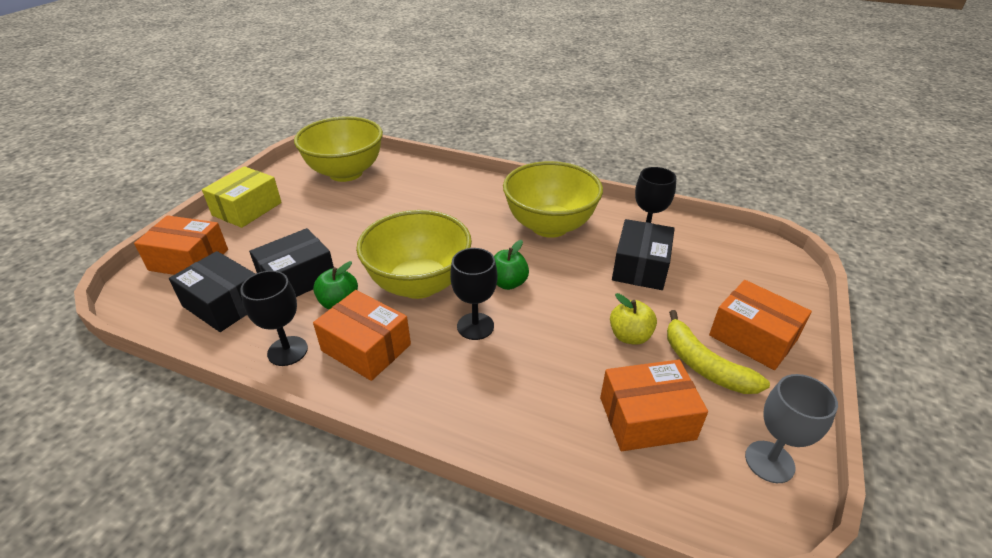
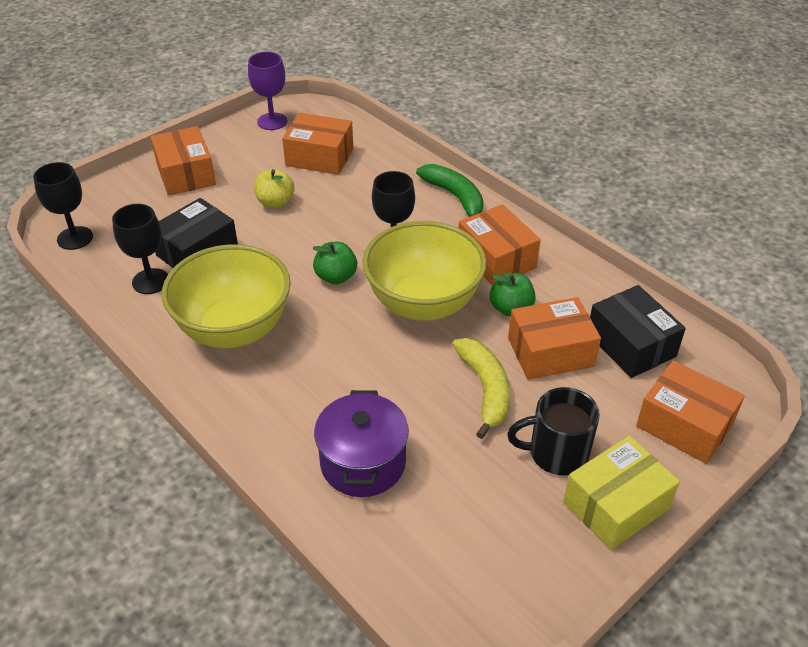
camera: 155 degrees left, 5 degrees up
(287, 222) = (556, 453): none -> black mug
(287, 351) = (566, 276): black goblet -> black goblet (75, 238)
(297, 278) = (550, 352): black box -> orange box
(346, 173) = (448, 546): yellow bowl -> none
(410, 189) = (363, 463): none -> purple pot
(442, 414) = (455, 197): none -> green banana
(704, 365) = (245, 170): yellow banana -> yellow banana (485, 389)
(769, 461) = (272, 121): grey goblet -> purple goblet

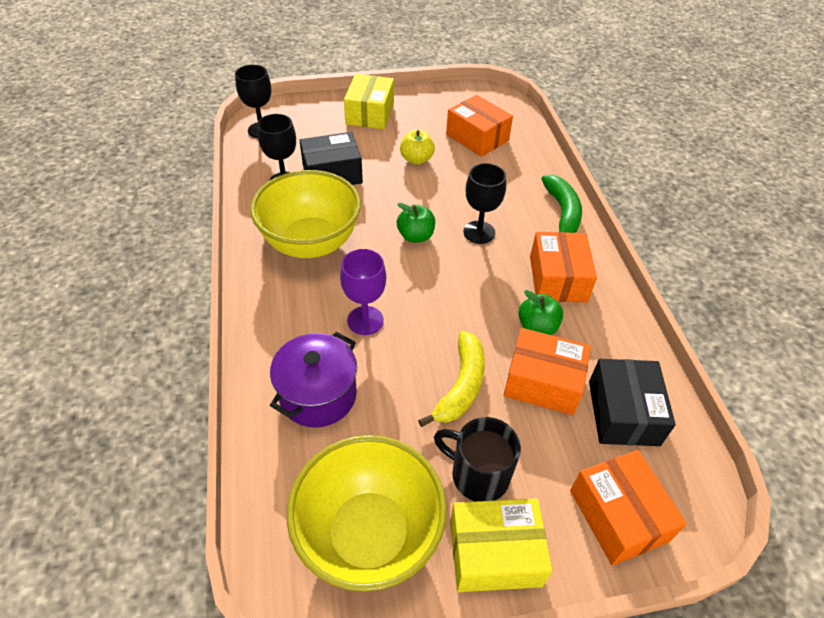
camera: 30 degrees right, 5 degrees up
(185, 174) = (370, 113): orange box -> yellow box
(272, 121) = (463, 97): purple goblet -> purple goblet (365, 320)
(423, 304) = (466, 289): yellow bowl -> yellow bowl (369, 534)

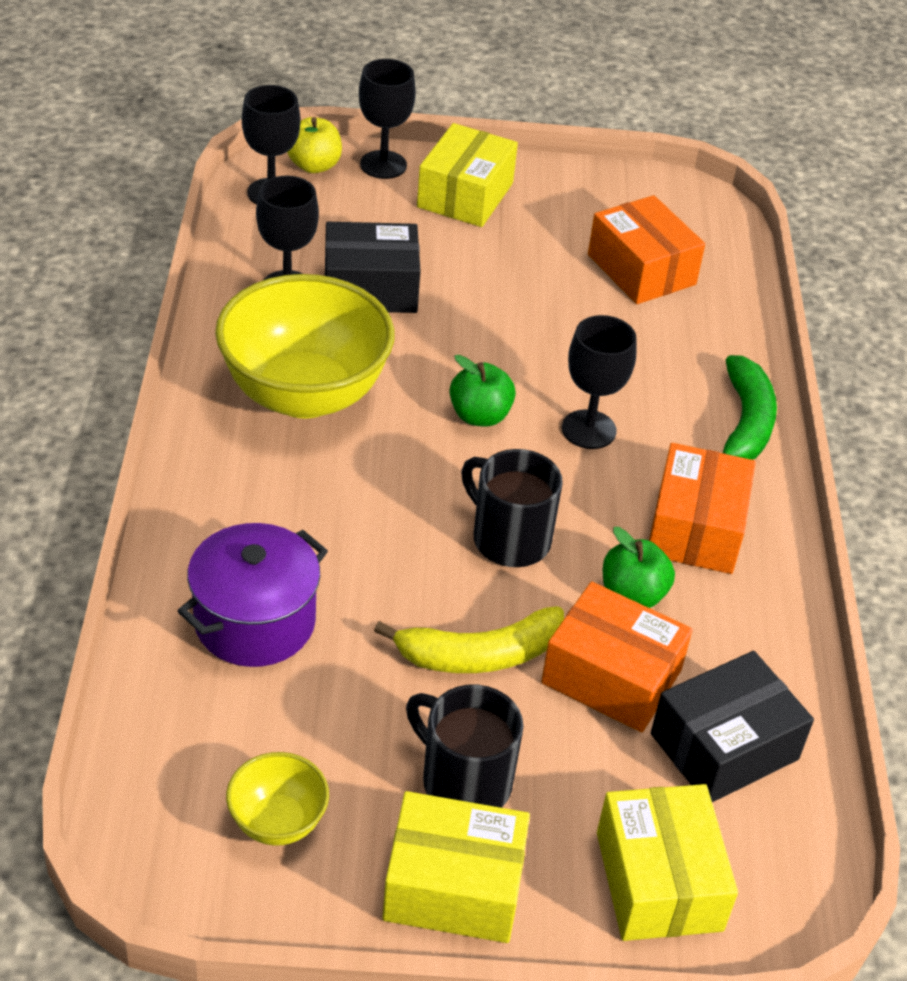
camera: 10 degrees right, 5 degrees down
(320, 104) = (383, 165): none -> black goblet
(365, 320) = (358, 530): purple goblet -> none
(369, 534) = (277, 822): yellow bowl -> yellow bowl, size x0.46
(416, 159) = (522, 289): yellow apple -> yellow apple (314, 165)
(455, 307) = (509, 539): none -> black mug
(461, 385) = (479, 655): yellow banana -> yellow banana turned 45 degrees clockwise
(618, 515) = (659, 881): orange box -> yellow box
(623, 413) = (724, 746): black box -> black box turned 45 degrees clockwise

